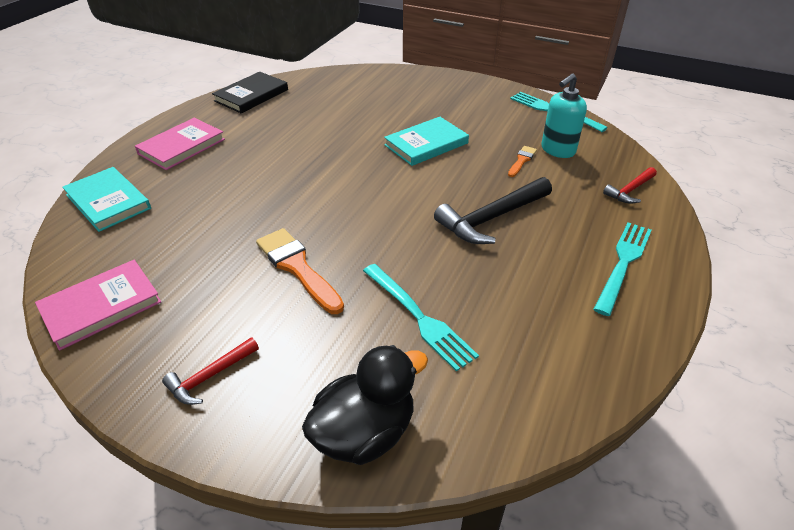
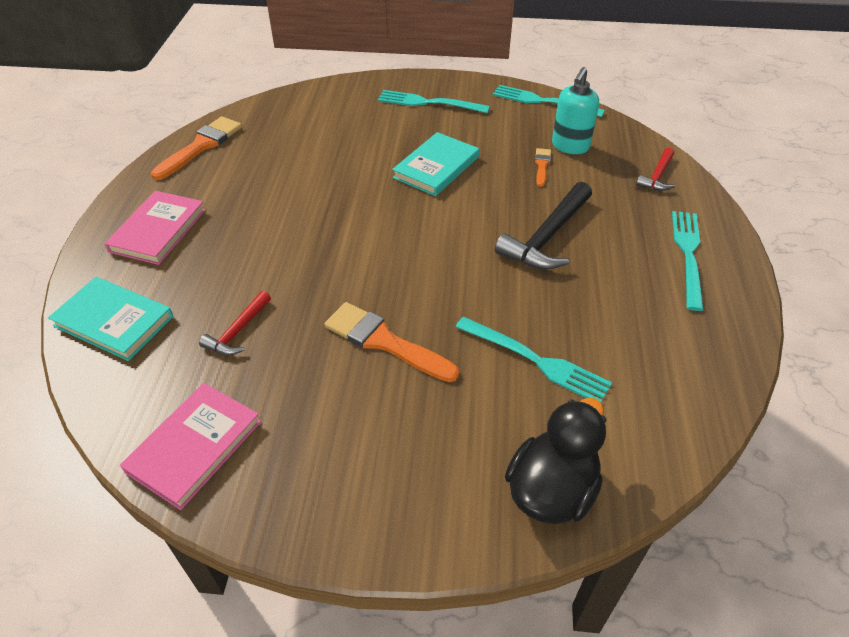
camera: 20 degrees left, 5 degrees up
(209, 377) = (367, 485): red hammer -> red hammer (238, 331)
(251, 95) = (201, 146): black book -> orange brush
(449, 95) = (428, 103): none -> turquoise fork

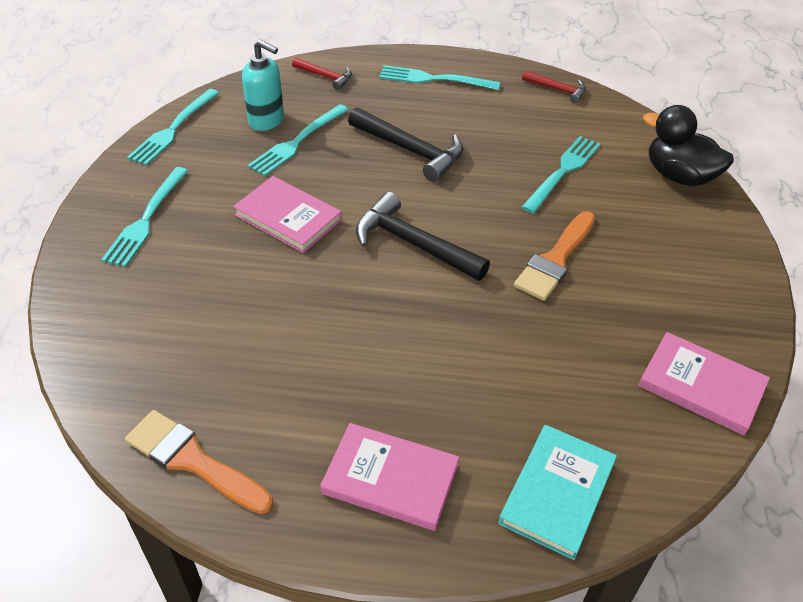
camera: 90 degrees left, 0 degrees up
(238, 331) = (557, 371): red hammer -> red hammer (558, 89)
(406, 239) = (413, 243): none -> black hammer
(436, 167) = (288, 217): turquoise book -> pink book
(542, 165) = (297, 142): orange brush -> turquoise fork

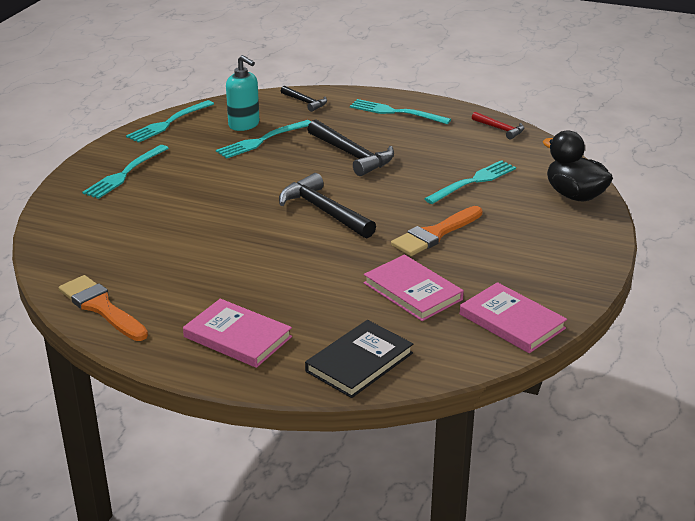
camera: 15 degrees right, 15 degrees down
(288, 217) = (233, 184): pink book -> pink book (412, 291)
(325, 77) = (305, 102): red hammer -> black hammer
(557, 493) = (359, 362): turquoise book -> black book

